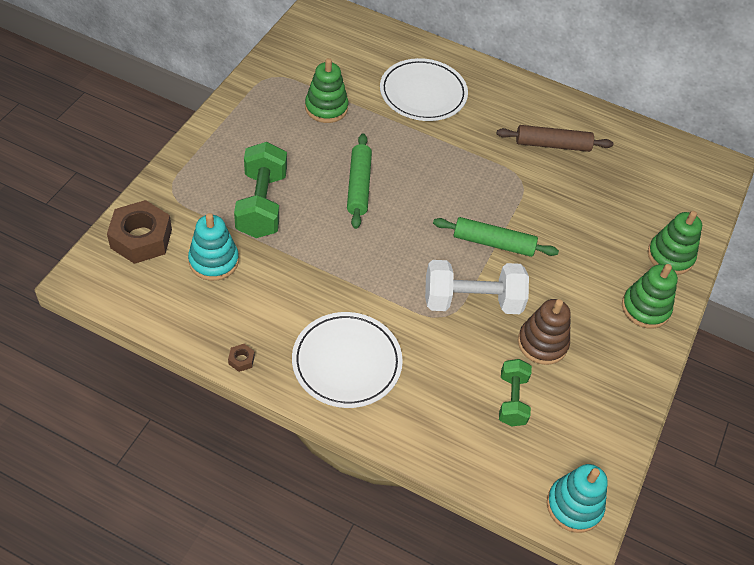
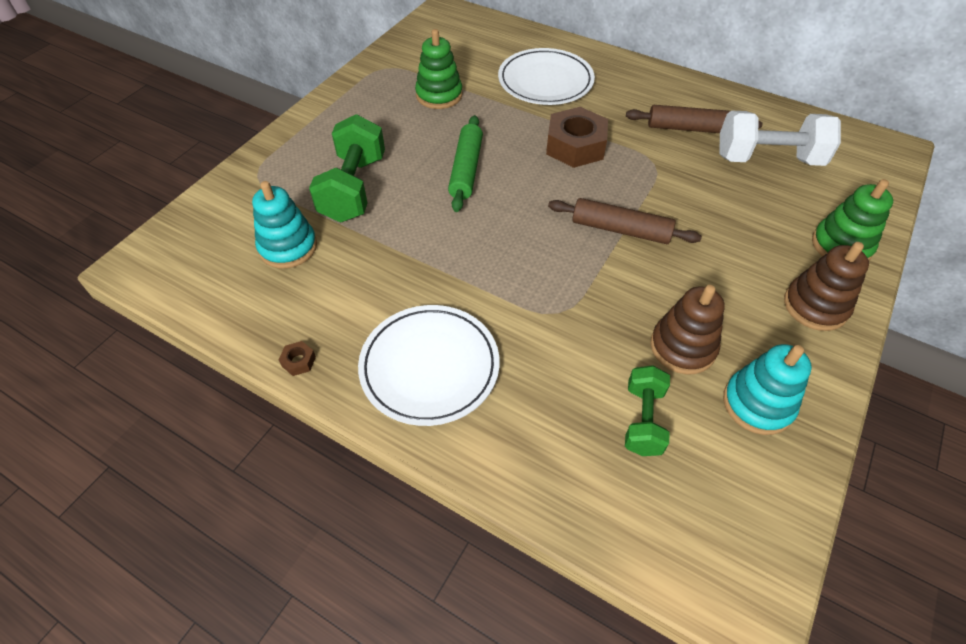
camera: 10 degrees right, 0 degrees up
(141, 238) = (211, 223): brown nut -> brown nut (575, 146)
(472, 301) = (593, 295): white dumbbell -> white dumbbell (768, 159)
(493, 243) = (620, 230): green rolling pin -> brown rolling pin
(574, 506) = (734, 577): turquoise stacking toy -> turquoise stacking toy (757, 404)
(645, 308) = (815, 306): green stacking toy -> brown stacking toy

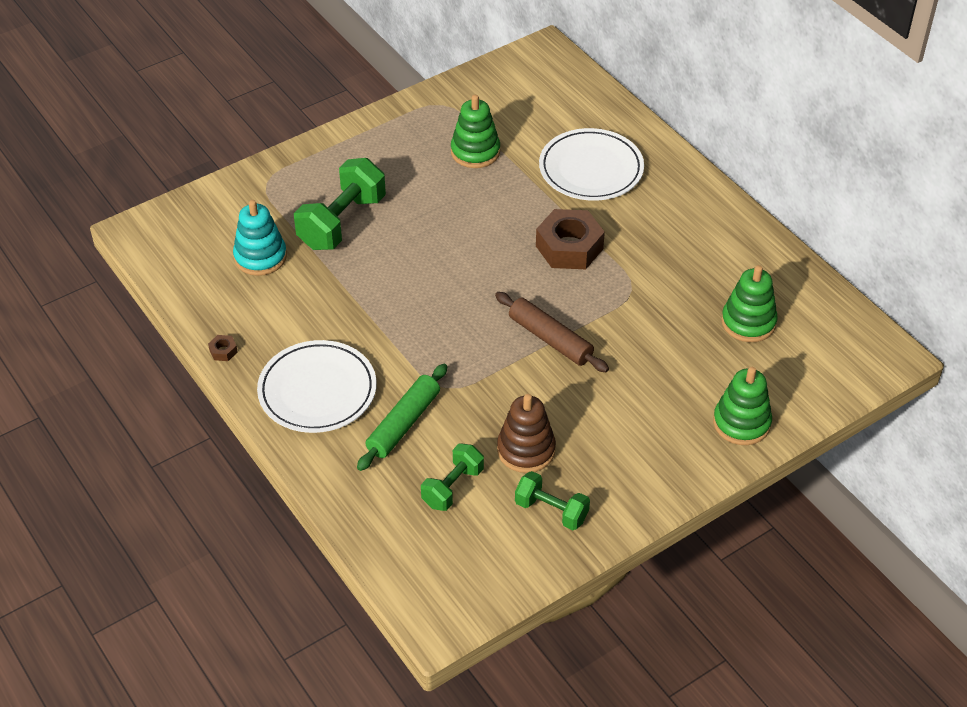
camera: 25 degrees right, 5 degrees down
(466, 169) = (451, 237): green rolling pin -> green rolling pin (403, 423)
(690, 128) = (697, 266): brown rolling pin -> none
(757, 404) = (551, 511): turquoise stacking toy -> green dumbbell
(768, 159) = (748, 322): white dumbbell -> green stacking toy
(815, 306) = (667, 461): brown stacking toy -> none

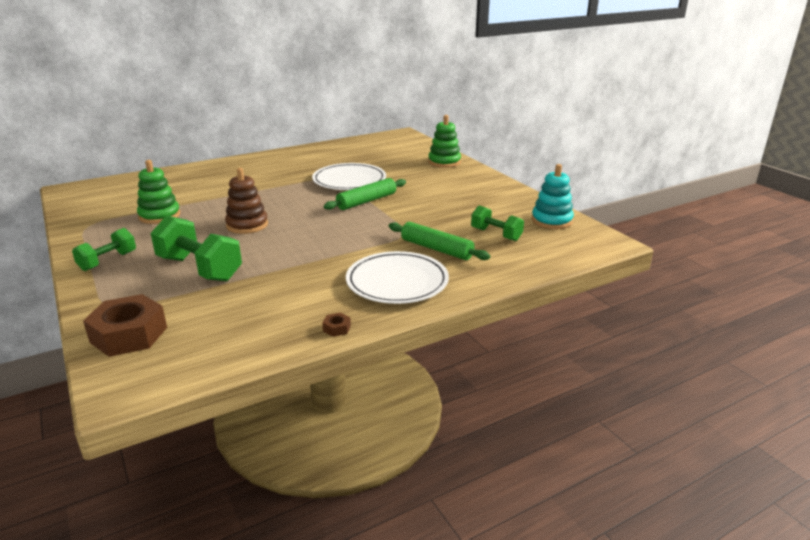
camera: 85 degrees left, 20 degrees down
(260, 257) = (218, 309): turquoise stacking toy -> turquoise stacking toy (551, 221)
(526, 450) = (463, 212): brown stacking toy -> brown stacking toy (247, 225)
(550, 339) = (367, 201): brown rolling pin -> green rolling pin
(551, 511) = (512, 207): green dumbbell -> green dumbbell (108, 261)
(569, 247) = (284, 192): brown nut -> brown nut (129, 335)
(591, 169) = (212, 183): white plate -> white plate (349, 180)
(748, 322) = (370, 156): green stacking toy -> none

